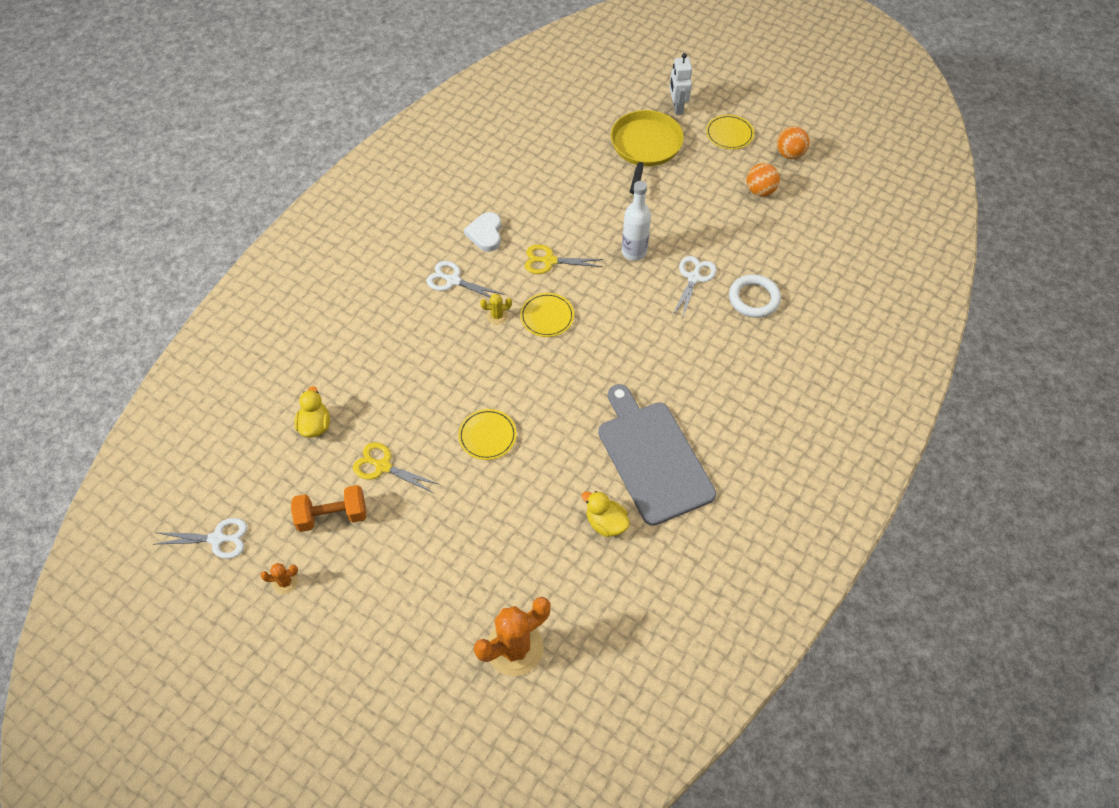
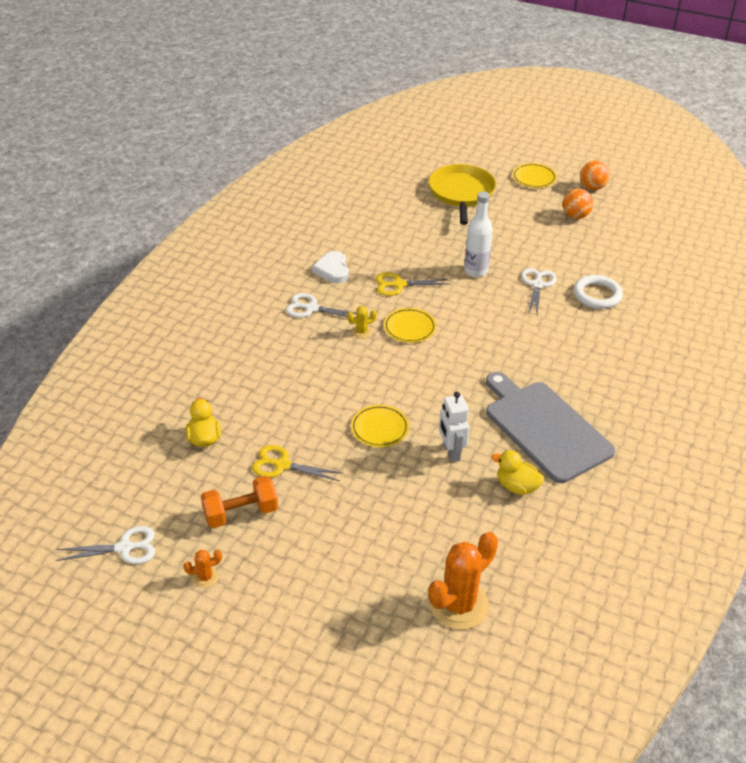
camera: 10 degrees left, 15 degrees down
(677, 107) = (481, 163): white robot -> white robot (451, 452)

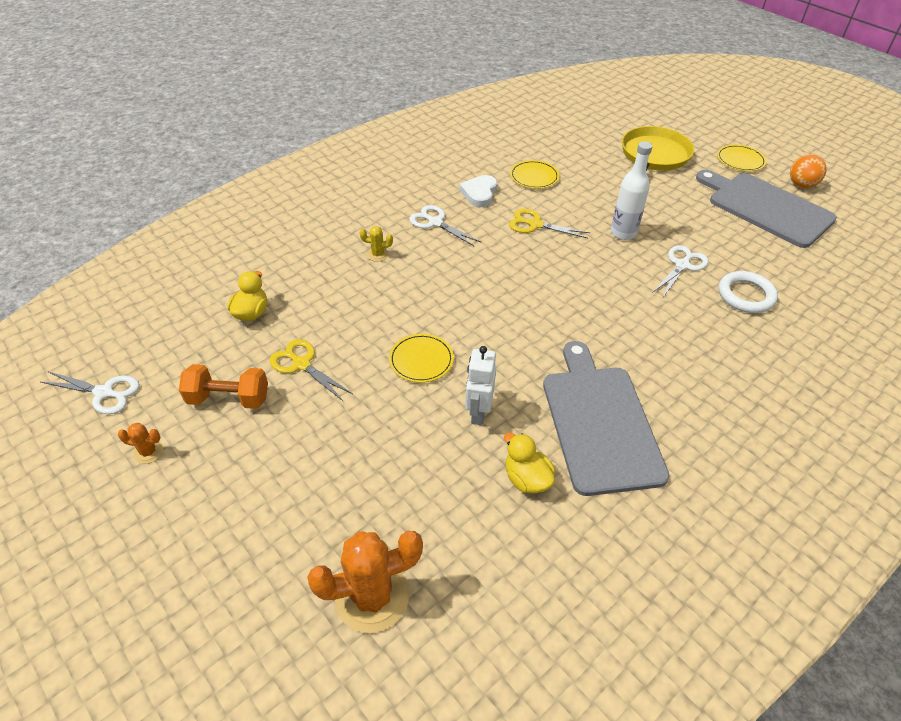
camera: 25 degrees right, 5 degrees up
(361, 332) = (468, 258): yellow cactus -> yellow cactus (378, 254)
(409, 327) = (518, 268): yellow plate -> yellow plate (534, 177)
(575, 216) = (766, 208): orange ball -> grey cutting board

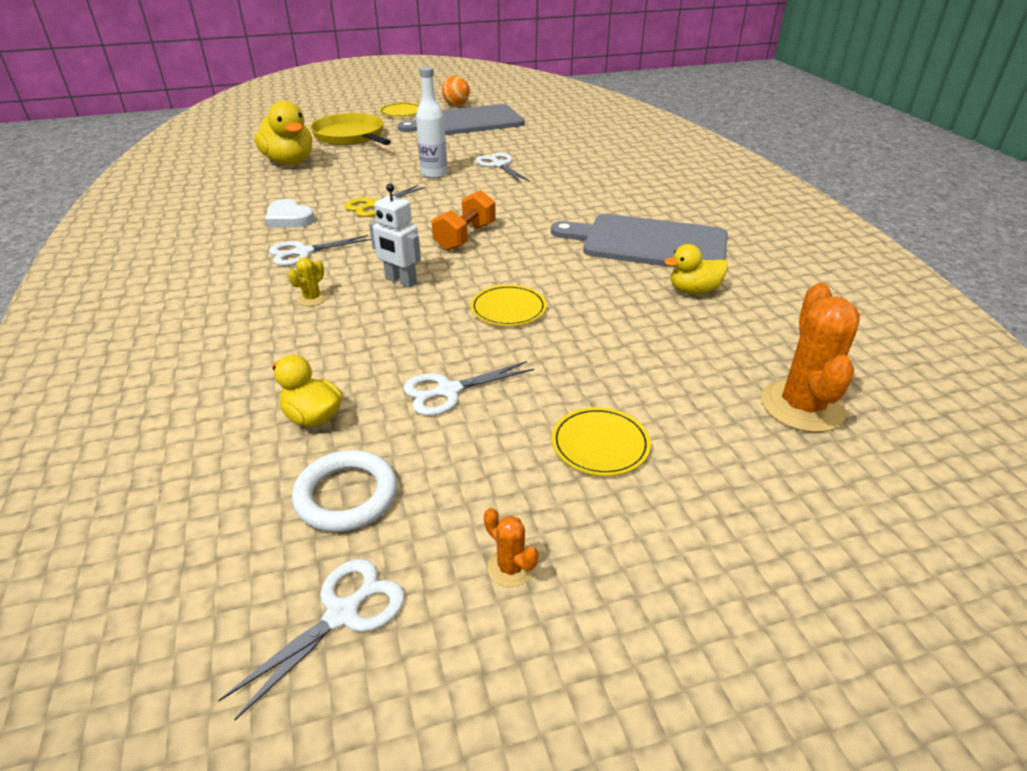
camera: 65 degrees left, 10 degrees down
(148, 452) = (510, 568): orange cactus -> orange cactus turned 75 degrees counterclockwise
(229, 398) = (461, 465): orange dumbbell -> orange dumbbell (465, 237)
(302, 364) = (448, 391): yellow scissors -> white scissors
(478, 412) = (601, 294): white robot -> white robot (400, 281)
(534, 177) = (303, 188): yellow plate -> yellow plate (600, 444)
(572, 150) = (289, 162): none -> yellow duck
(746, 295) = (554, 155): white ring -> white ring (346, 495)

